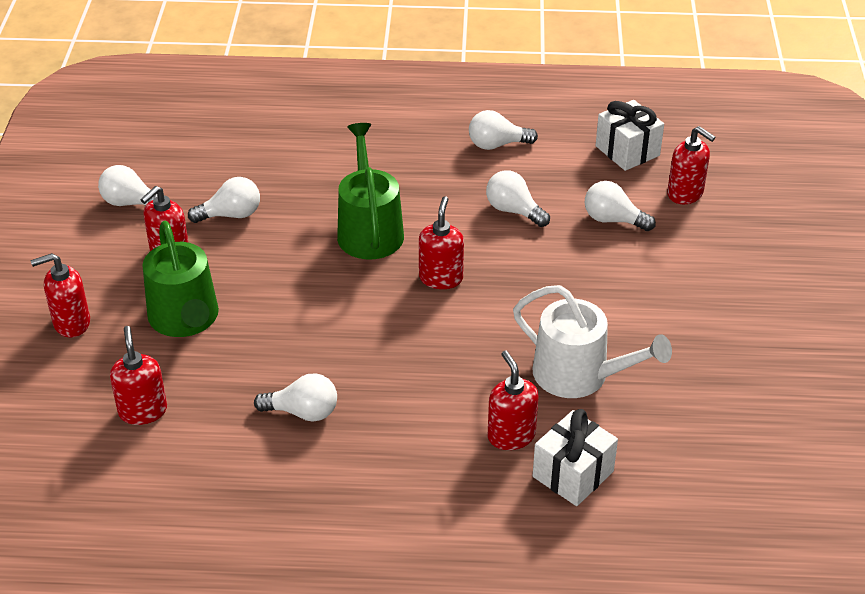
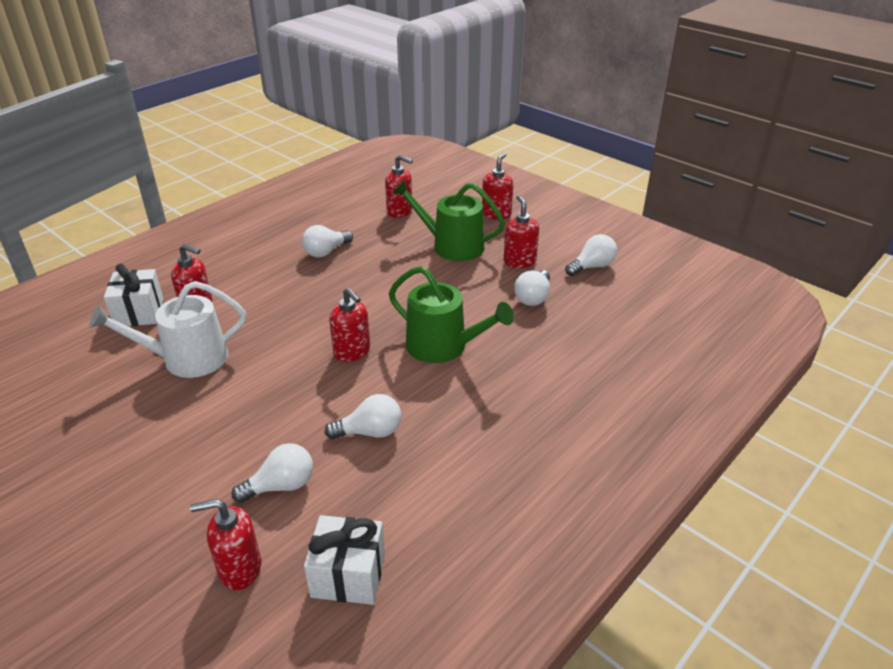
camera: 130 degrees right, 5 degrees down
(497, 144) = (466, 480): white light bulb -> none

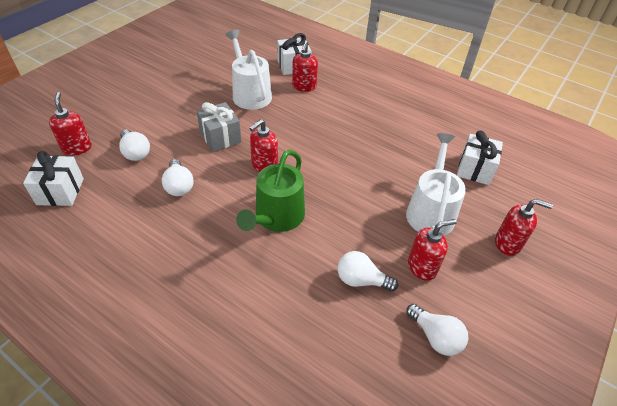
camera: 80 degrees right, 10 degrees up
(279, 391) = (220, 137): none -> grey gift
(326, 252) = (390, 134): white light bulb -> none
(400, 211) = (475, 169): red soap dispenser -> white gift
(452, 246) = (430, 211): green watering can -> white watering can

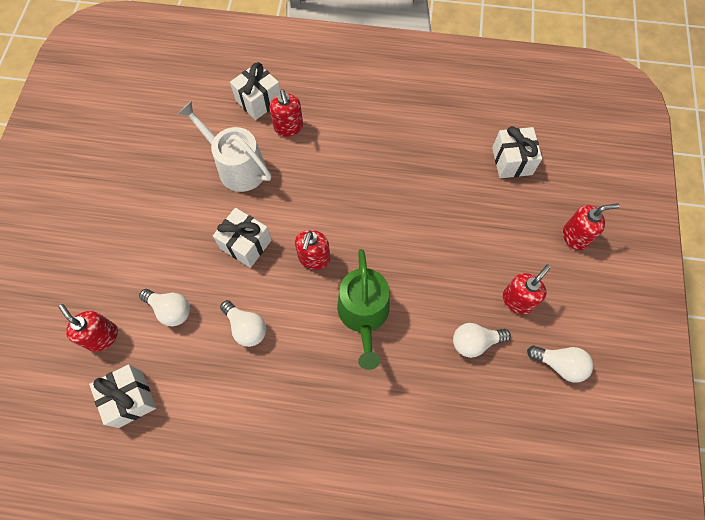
camera: 25 degrees left, 20 degrees up
(220, 137) = (246, 244): grey gift -> white gift
(430, 211) = (496, 234): white watering can -> none

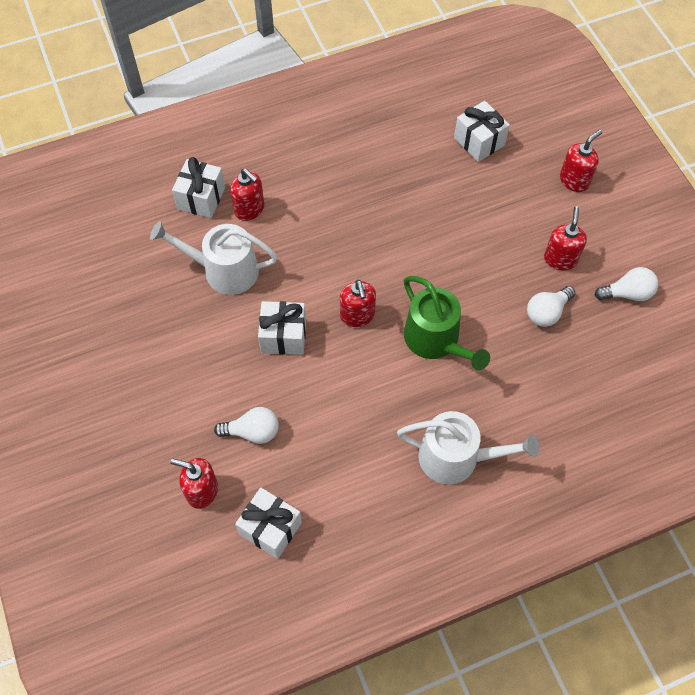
camera: 30 degrees left, 5 degrees down
(246, 327) = (336, 408): white light bulb -> none
(313, 427) = (456, 457): none -> white watering can

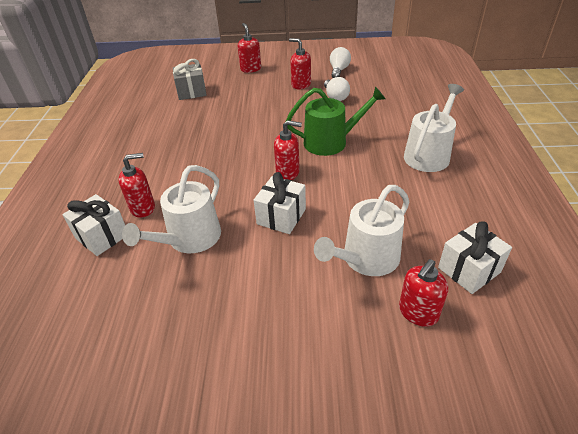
camera: 65 degrees left, 20 degrees down
(252, 432) = (366, 259): white light bulb -> white watering can
(479, 141) = (191, 92): white gift -> grey gift

